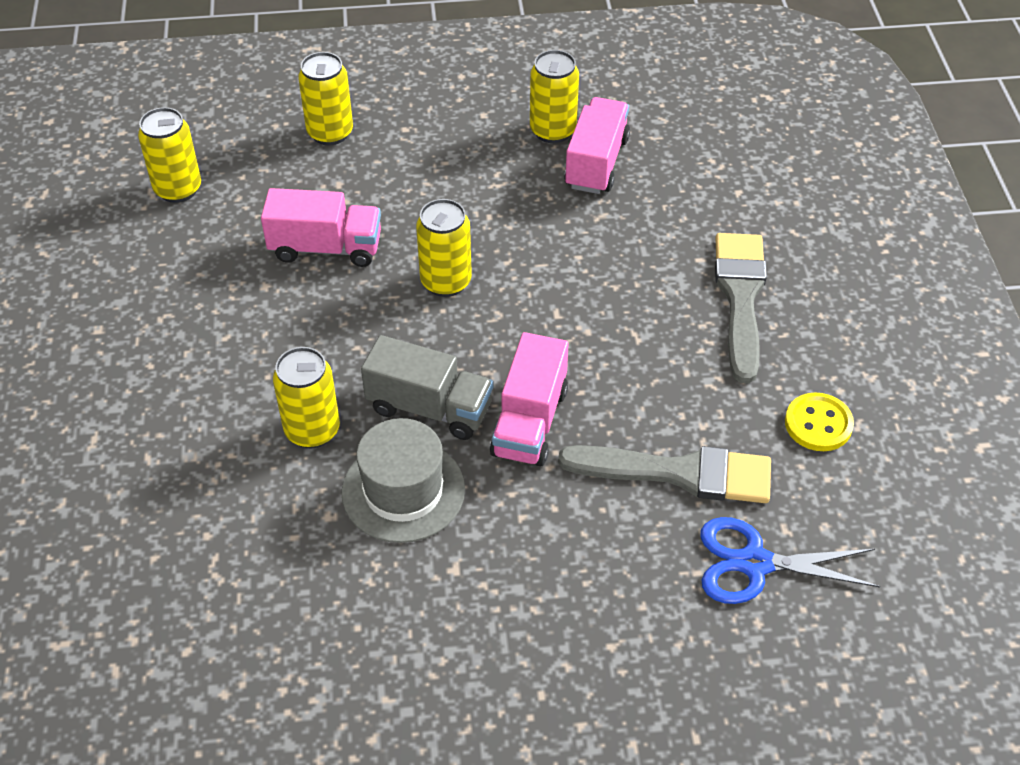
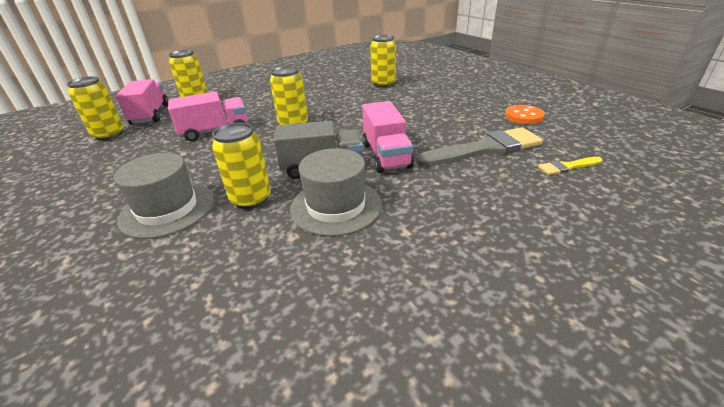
camera: 25 degrees left, 15 degrees down
(212, 403) = (167, 209): none -> grey hat
(552, 131) = (308, 78): yellow can -> yellow can (383, 84)
(596, 163) = (336, 80): pink truck -> pink truck (150, 115)
(740, 298) = (441, 95): grey brush -> none
(754, 563) = (567, 167): blue scissors -> yellow brush
(818, 424) = (523, 116): yellow button -> orange button

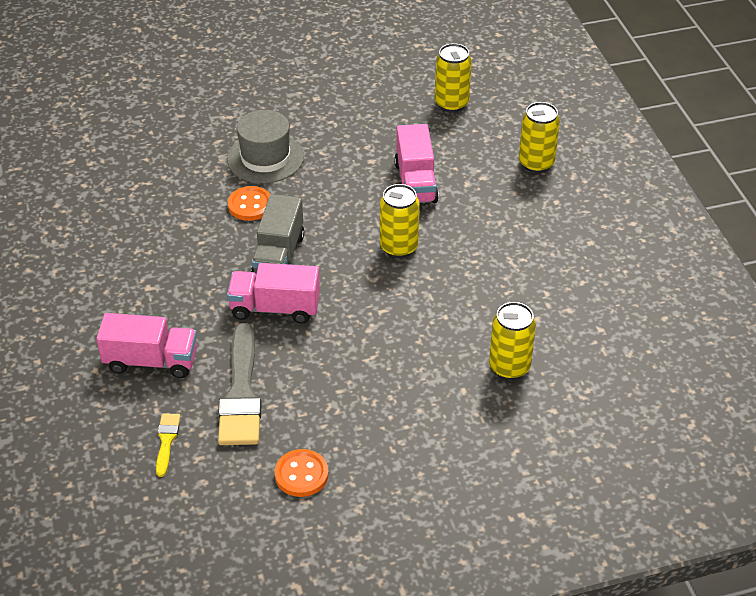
camera: 105 degrees right, 10 degrees up
(150, 115) = (500, 128): pink truck -> pink truck (151, 361)
(251, 199) = (250, 205): yellow can -> orange button
(336, 206) = (207, 254): grey hat -> none

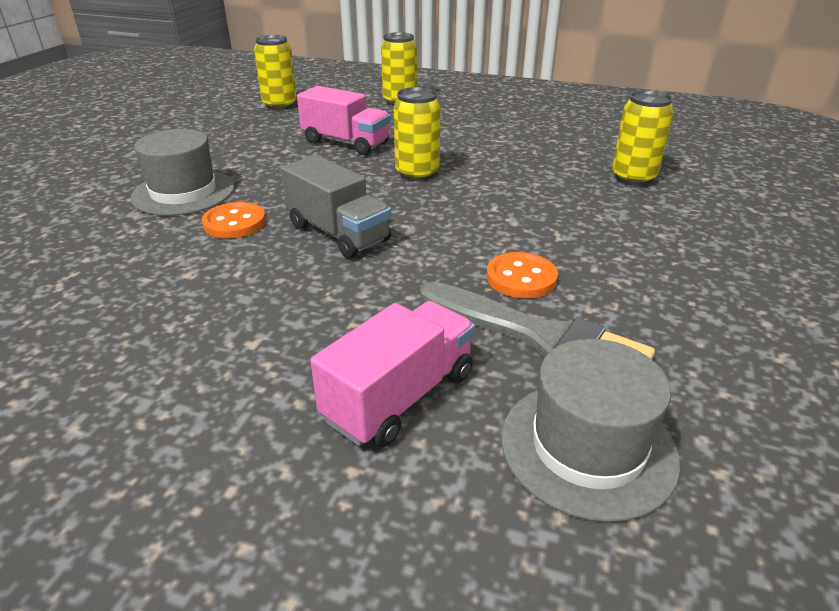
camera: 55 degrees left, 10 degrees down
(166, 441) = (588, 447): yellow brush -> grey hat
(275, 308) = (416, 263): pink truck -> none
(301, 474) = (729, 342): orange button -> orange button (521, 278)

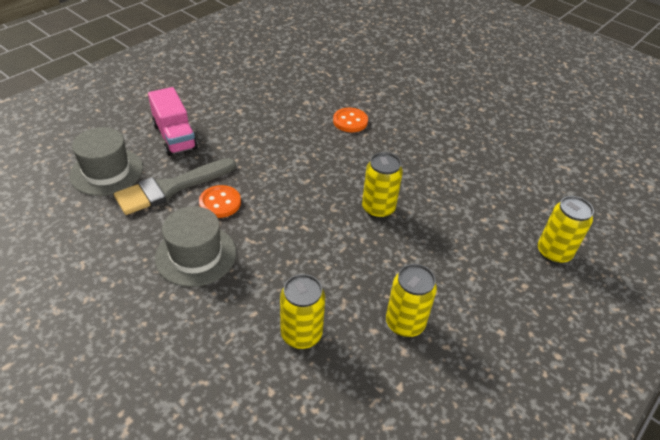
camera: 110 degrees right, 10 degrees up
(183, 192) = (400, 110): grey hat -> grey hat (196, 255)
(280, 105) = (558, 175): yellow can -> yellow can (405, 323)
(338, 233) = (314, 153): grey truck -> none
(345, 143) = (454, 190): pink truck -> none

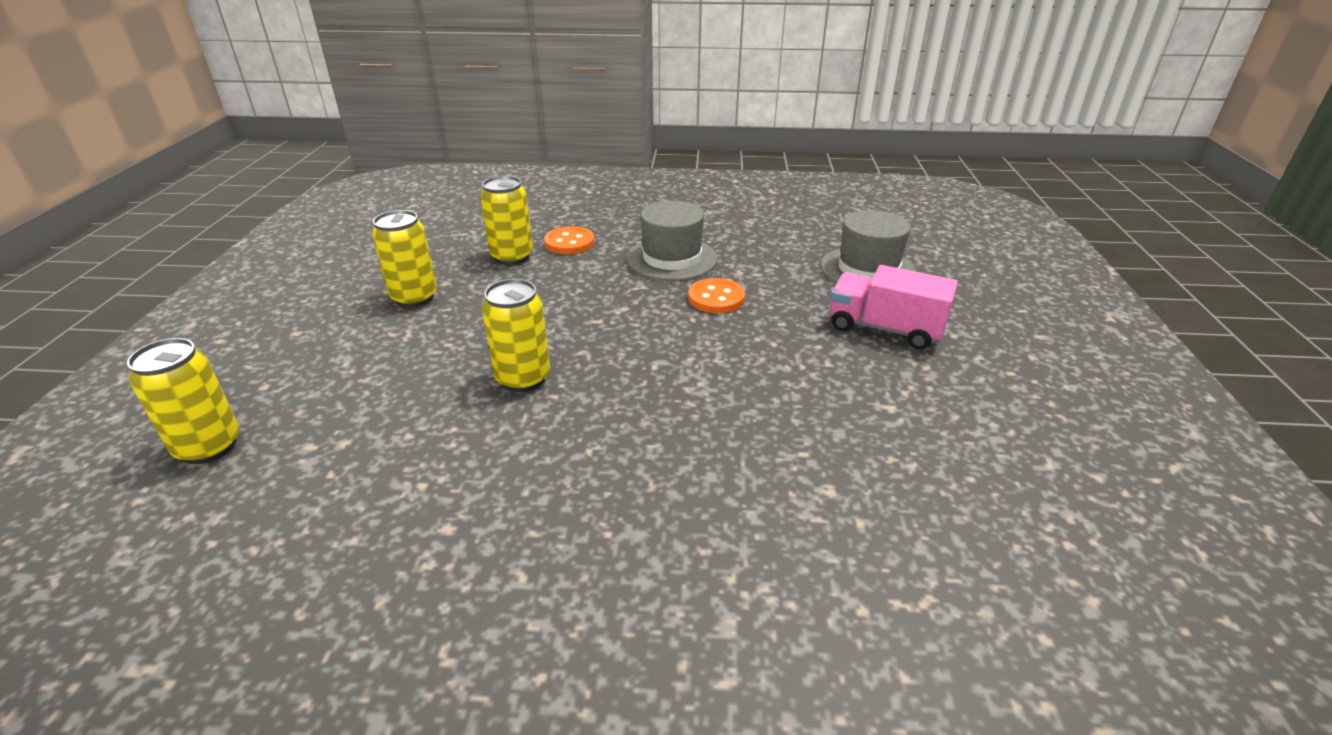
camera: 145 degrees right, 10 degrees down
(171, 187) = (785, 287): grey brush -> none
(350, 121) = (705, 496): orange button -> orange button (569, 243)

